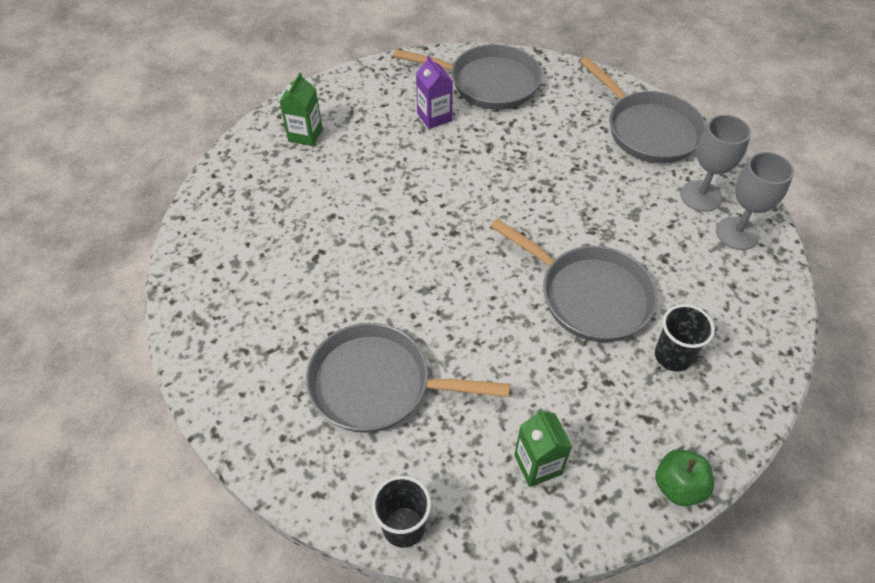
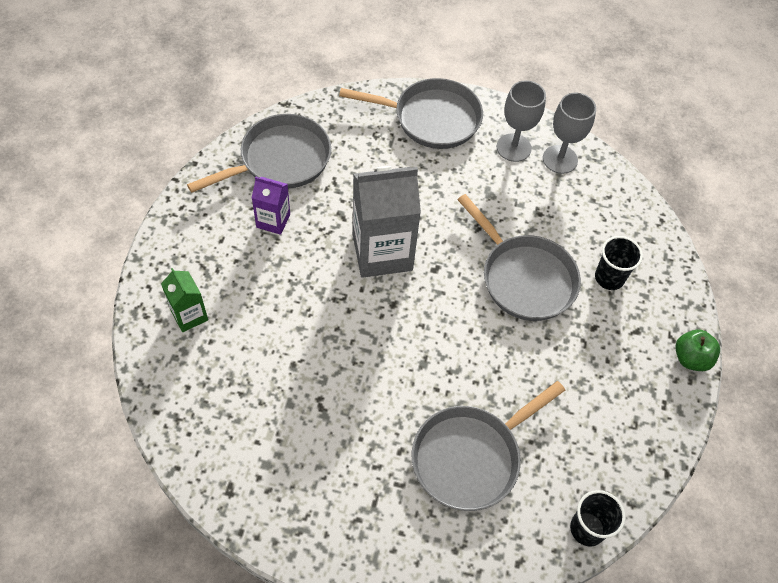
camera: 50 degrees left, 5 degrees up
(489, 192) = (382, 252): none -> grey carton
(537, 464) = (613, 417): green carton -> none
(588, 295) = (524, 277): grey pan -> grey pan turned 60 degrees clockwise

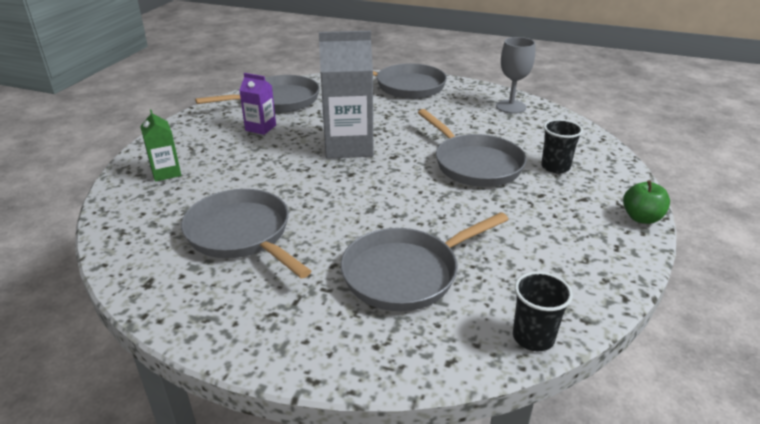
camera: 10 degrees right, 25 degrees down
(301, 413) = (242, 235): none -> grey pan
(513, 147) = (471, 100): grey goblet -> none

